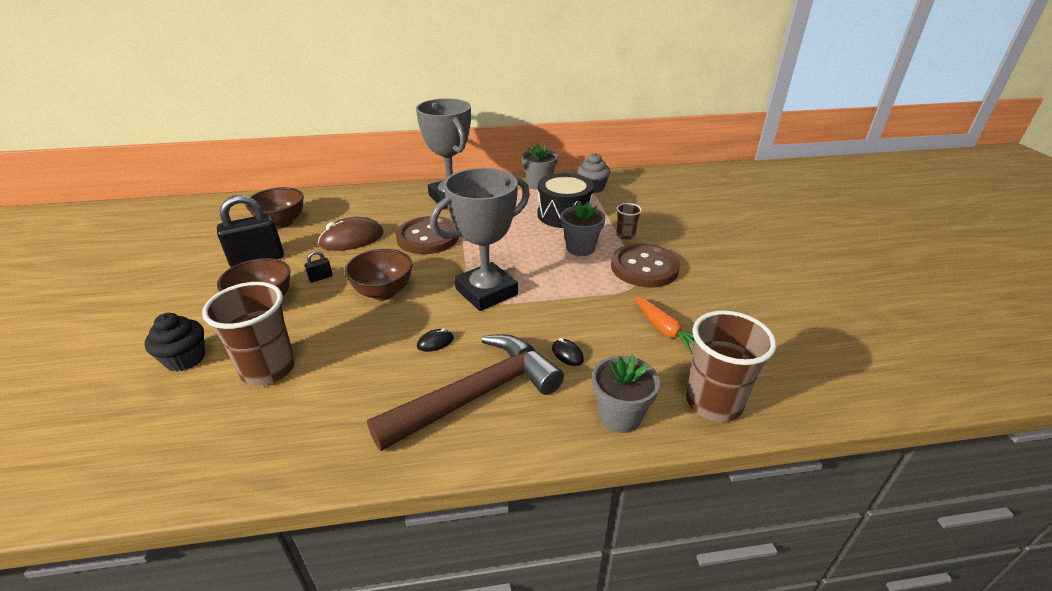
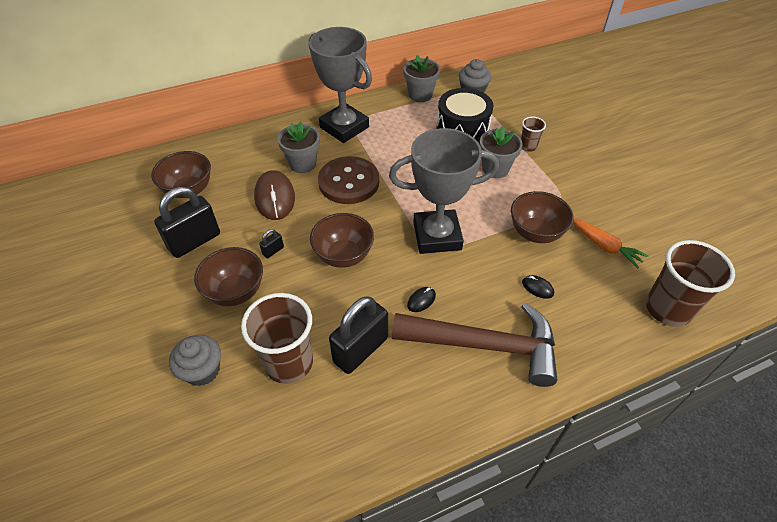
camera: 15 degrees left, 15 degrees up
(185, 359) = (202, 370): black cupcake -> grey cupcake
(345, 372) = (360, 350): none -> black padlock
(352, 239) = (275, 198): brown mouse -> brown mouse turned 60 degrees counterclockwise
(477, 395) = (485, 345): brown hammer -> brown hammer turned 60 degrees clockwise
(486, 292) = (437, 236): grey trophy -> grey trophy turned 45 degrees clockwise
(593, 306) = (535, 233): none -> brown bowl
(620, 416) = (604, 338): grey flower pot -> grey flower pot (302, 164)
(644, 267) = (560, 181): brown button -> none

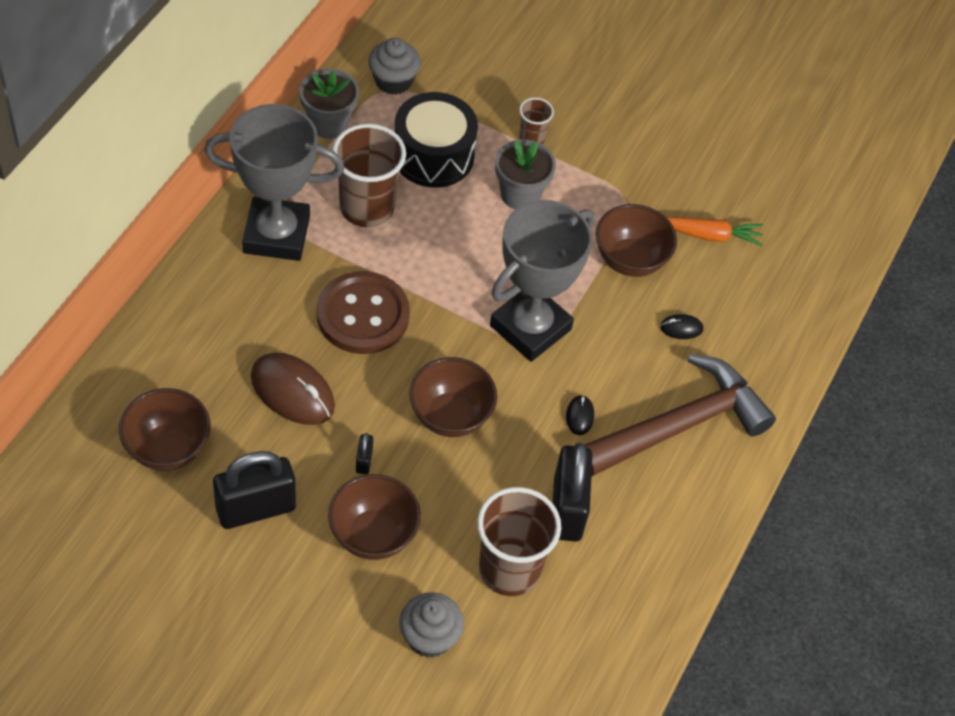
camera: 45 degrees left, 5 degrees up
(194, 241) = (256, 509): black padlock -> black padlock turned 60 degrees clockwise
(302, 164) = (278, 322): grey flower pot -> none
(667, 309) = (814, 277): brown cup -> brown cup (367, 208)

